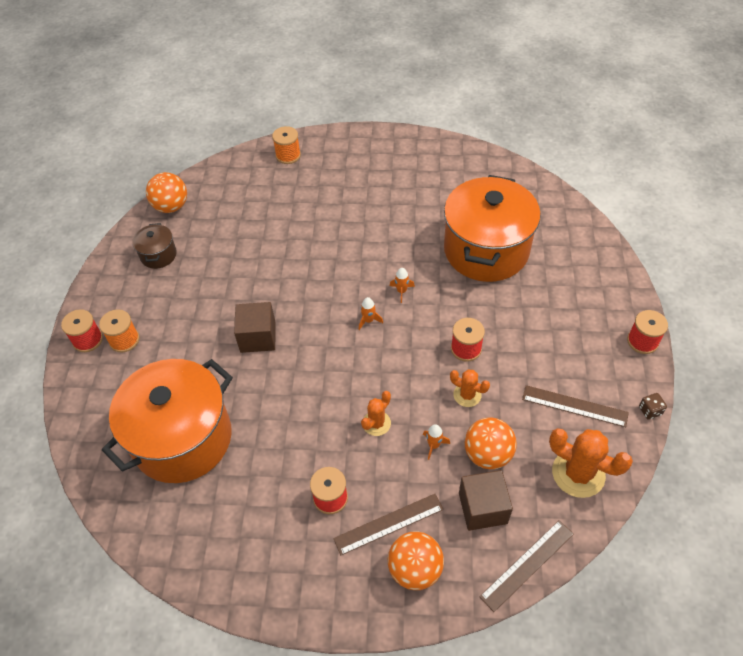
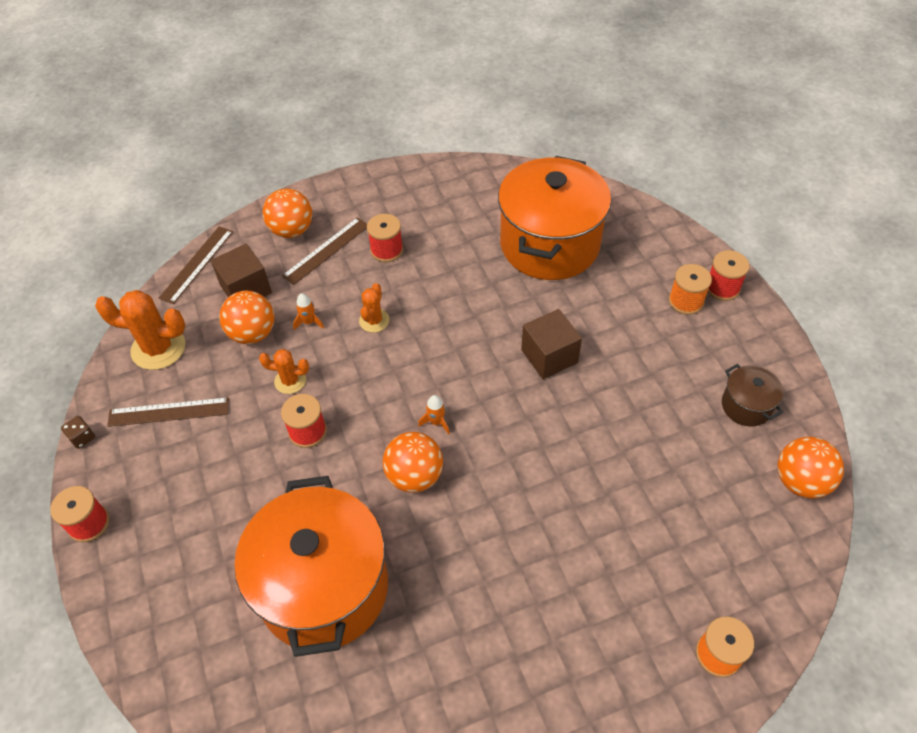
camera: 155 degrees right, 0 degrees up
(401, 291) = (414, 476): orange rocket -> orange ball

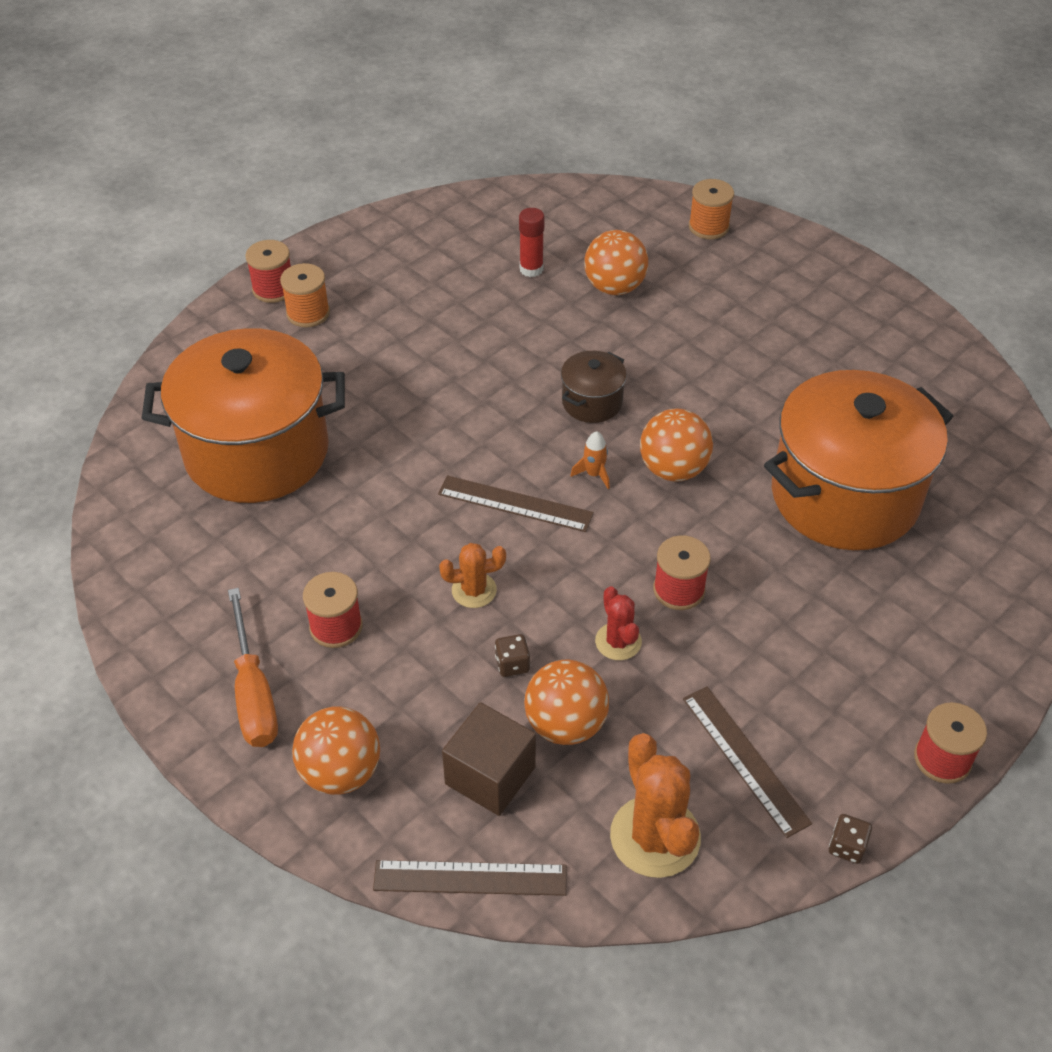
camera: 115 degrees left, 5 degrees down
(290, 381) = (618, 641): orange cactus -> red cactus
(309, 322) = (512, 664): orange rocket -> brown dice
(326, 250) = (366, 703): brown ruler -> brown ruler (515, 503)
(363, 207) = (253, 693): none -> orange screwdriver
(549, 356) = (447, 405): brown cube -> none
(695, 467) = (531, 269): none -> red glue stick
(746, 406) = (437, 248): brown pot -> brown pot (592, 402)
(800, 481) = (507, 204): orange ball -> orange ball (614, 287)

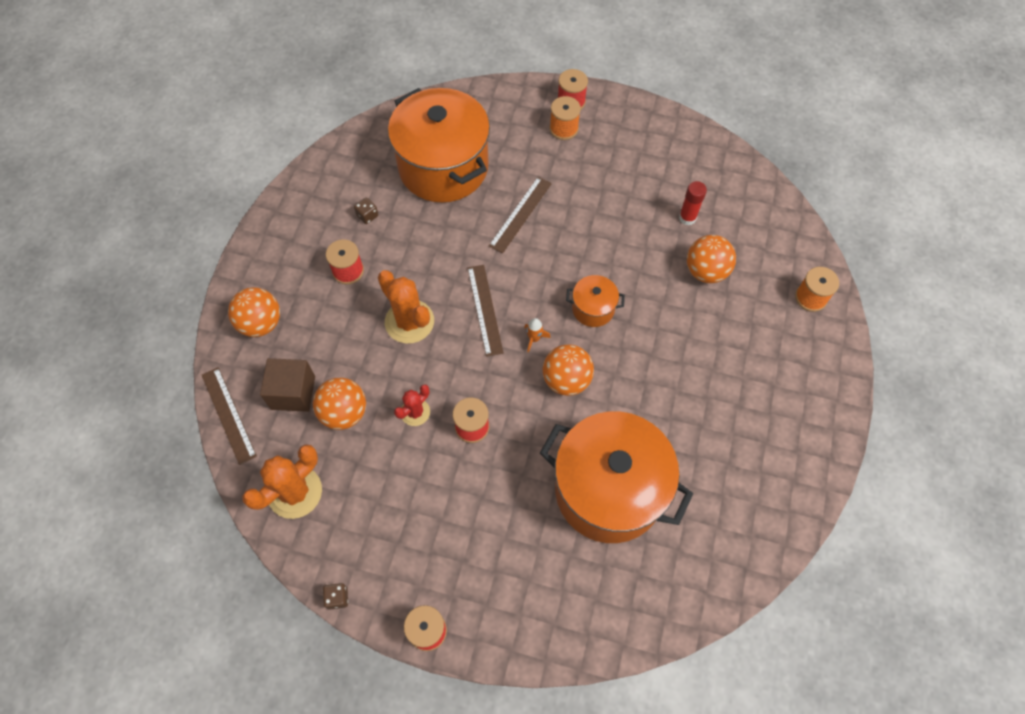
camera: 60 degrees right, 15 degrees up
(253, 693) = (287, 259): orange screwdriver -> none
(474, 590) = (409, 322): orange cactus -> orange cactus, size x1.75
(512, 664) = (370, 366): brown dice -> brown dice (367, 216)
(592, 402) = (593, 309): brown pot -> orange pot
(745, 759) = (369, 517): brown ruler -> brown ruler (520, 214)

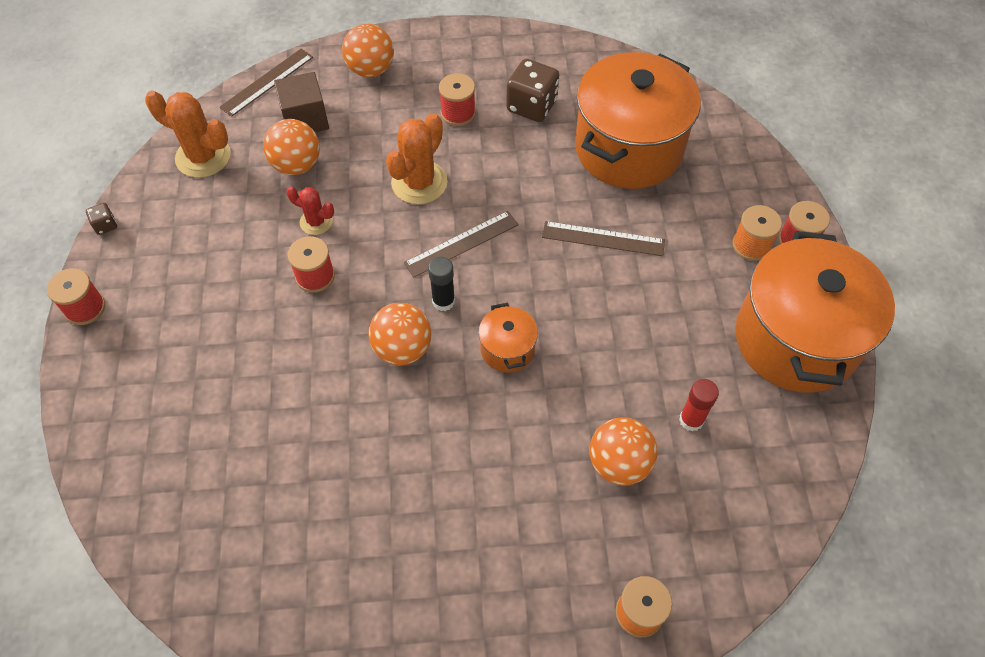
camera: 70 degrees right, 5 degrees down
(367, 216) = (531, 106): brown dice -> brown dice, size x2.10
(534, 338) = (443, 301): orange rocket -> black glue stick
(608, 490) = (277, 431): orange pot -> orange pot (796, 339)

